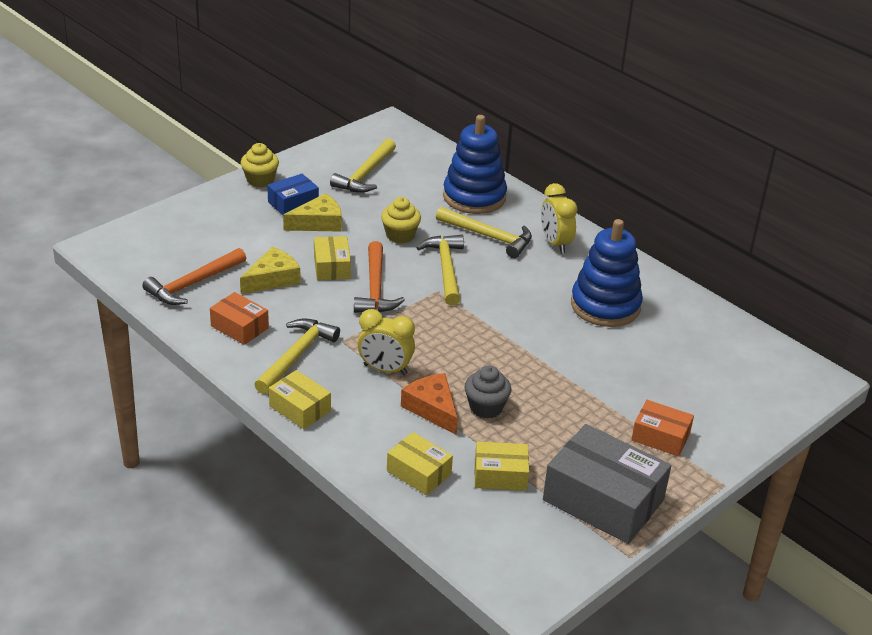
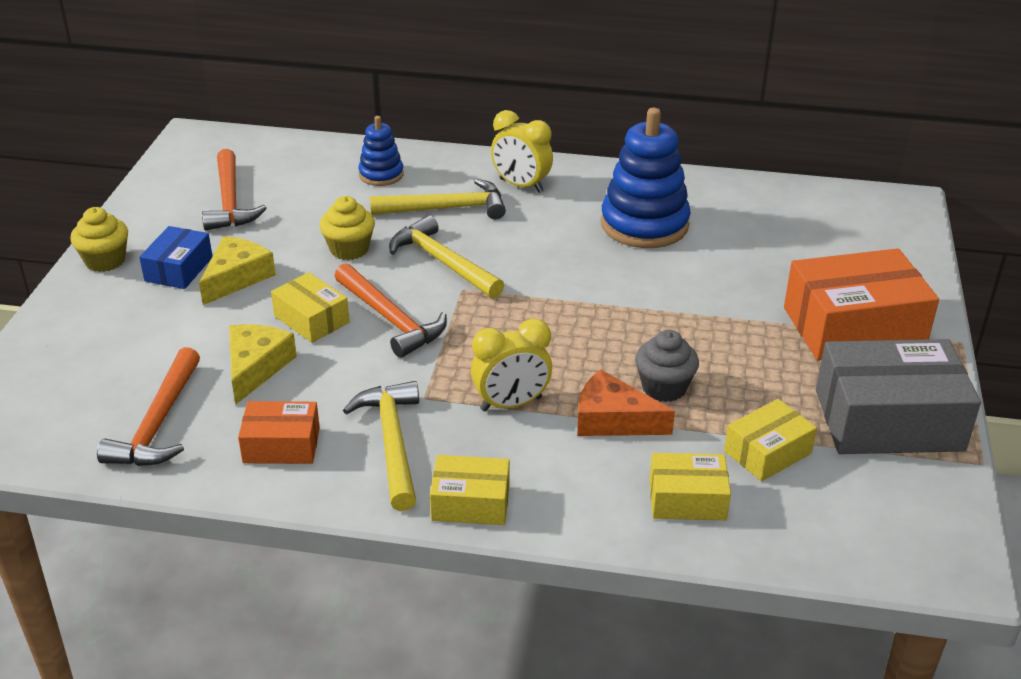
camera: 35 degrees left, 0 degrees up
(365, 174) = (230, 201): yellow hammer -> orange hammer
(474, 197) = (381, 174): blue stacking toy -> blue stacking toy, size x0.54
(660, 437) = (853, 327): orange box -> orange box, size x1.87

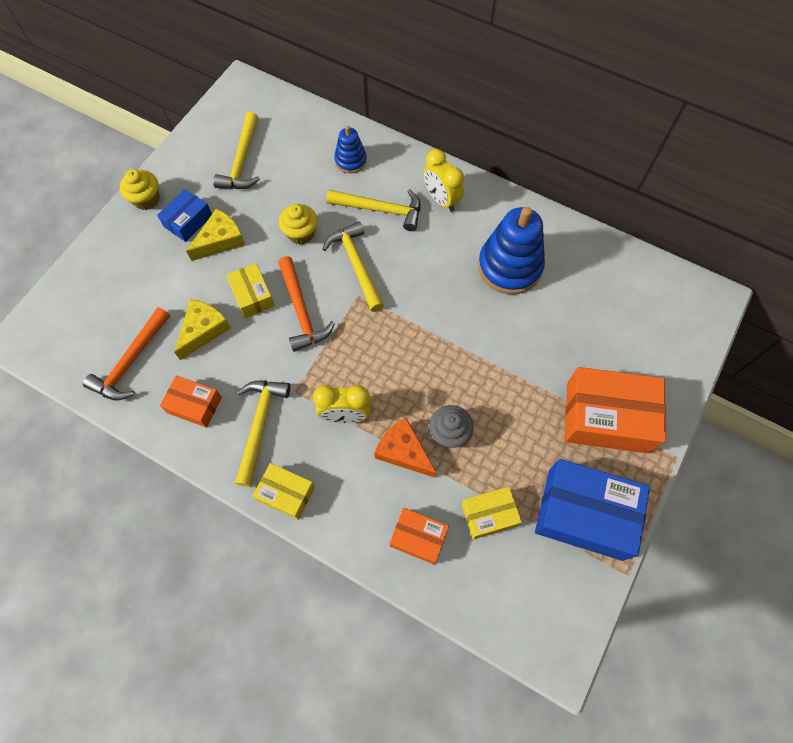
camera: 20 degrees right, 30 degrees up
(230, 201) = (242, 161): orange hammer -> yellow hammer
(687, 499) = (418, 537): yellow box -> orange box
(888, 420) = (584, 513): grey box -> blue box

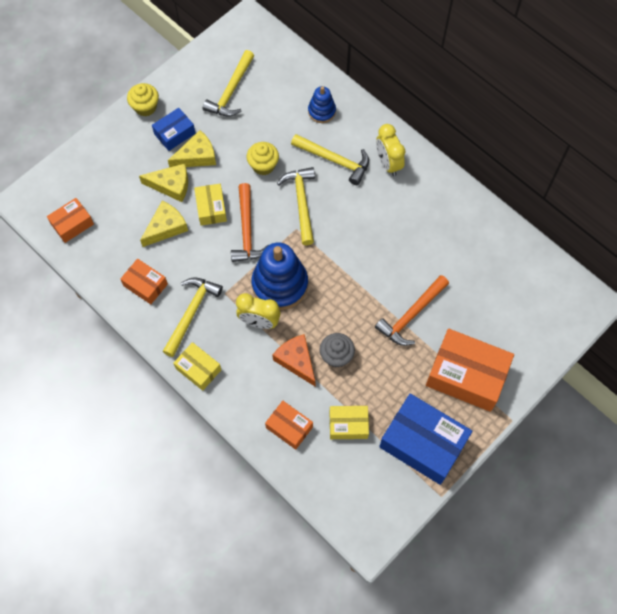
camera: 15 degrees right, 0 degrees up
(87, 353) = (72, 224): none -> orange box
(131, 362) = (104, 239): orange hammer -> orange hammer (411, 315)
(198, 280) = (171, 185): none -> yellow cheese
(509, 267) = (427, 234): blue stacking toy -> blue stacking toy (280, 284)

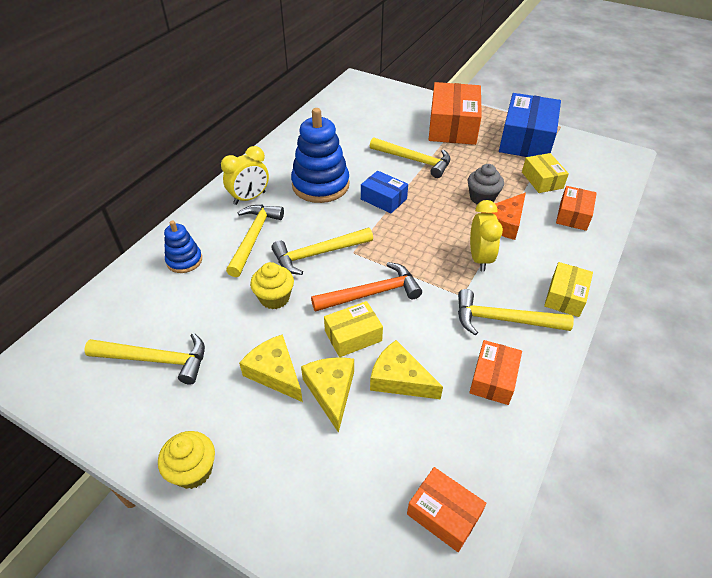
camera: 105 degrees left, 20 degrees down
(174, 134) = (240, 412): blue box -> blue box (383, 199)
(280, 284) = (427, 251): blue stacking toy -> blue stacking toy (320, 185)
(411, 315) = (414, 160): orange hammer -> yellow hammer

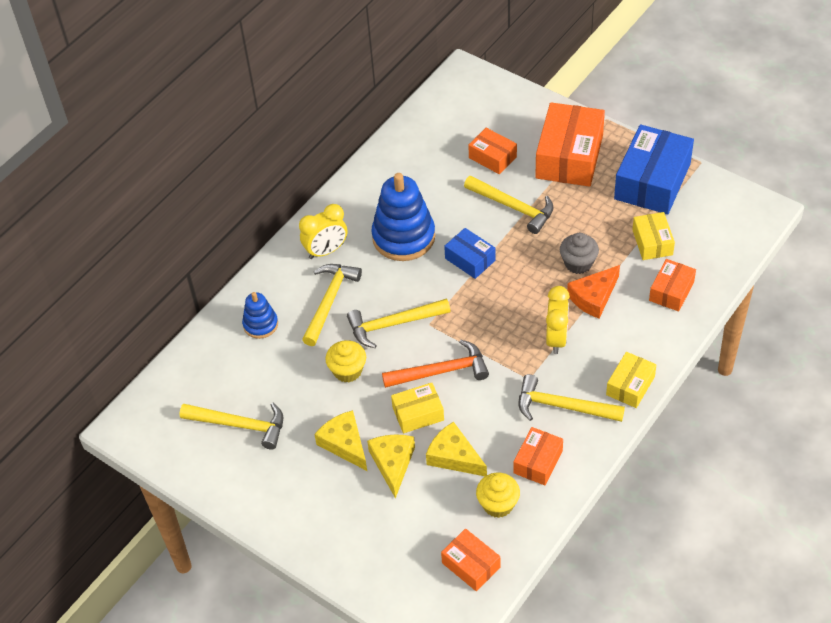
camera: 10 degrees right, 5 degrees up
(193, 470) = (276, 519): yellow cupcake -> yellow cupcake (498, 504)
(389, 129) = (492, 157): none -> orange box

